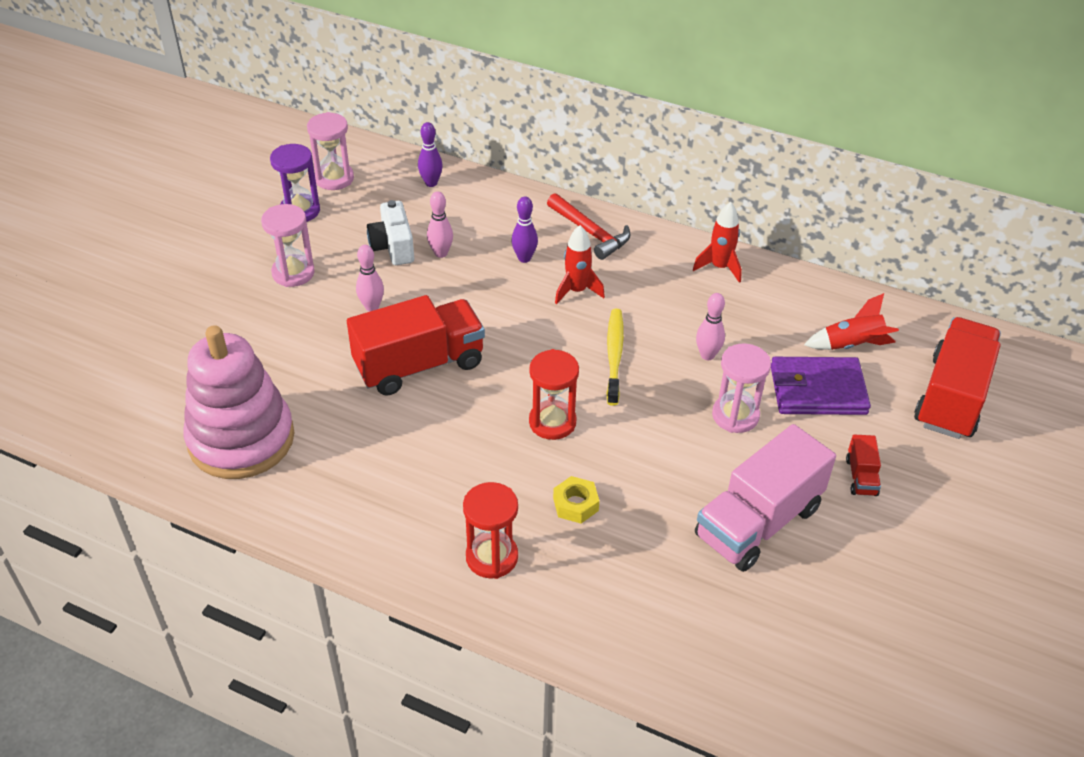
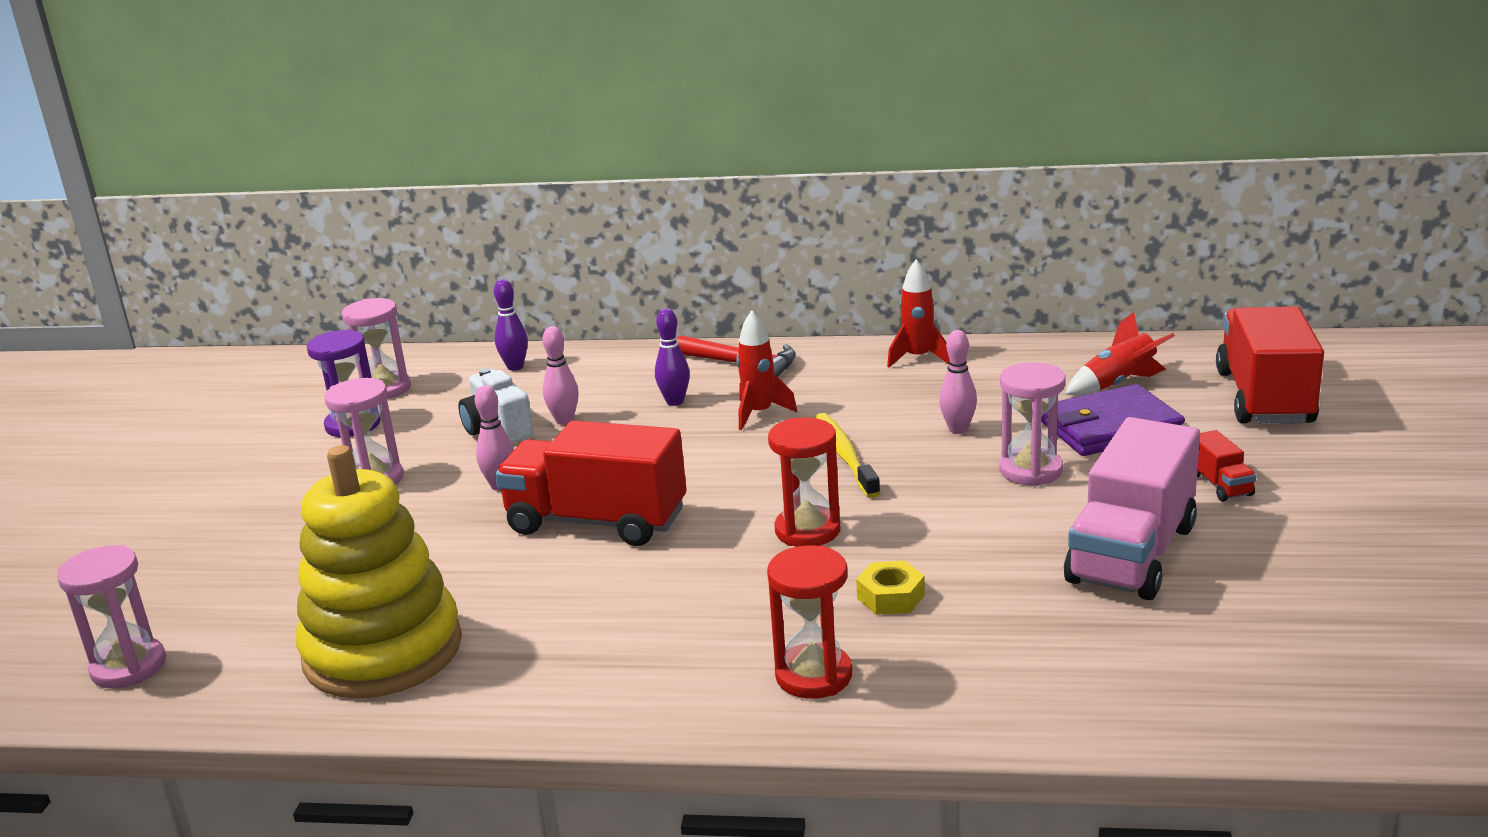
camera: 15 degrees left, 20 degrees down
(90, 399) = (129, 667): none -> pink hourglass
(241, 439) = (383, 651): pink stacking toy -> yellow stacking toy
(419, 365) = (597, 522): red truck -> red truck turned 120 degrees counterclockwise

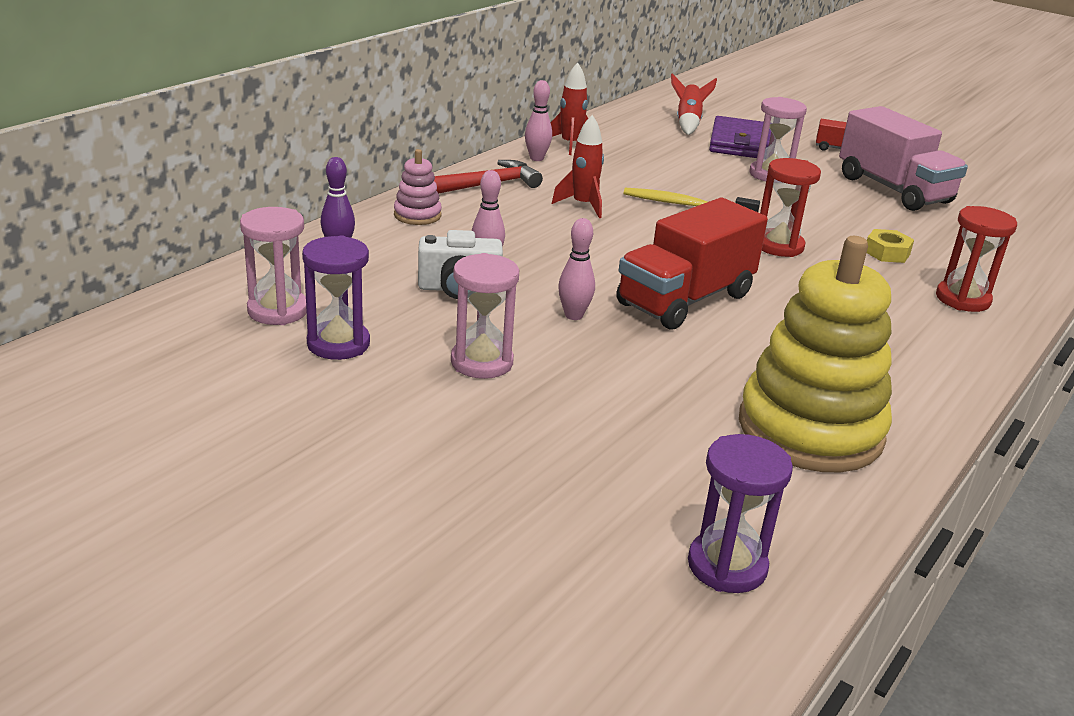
camera: 65 degrees left, 5 degrees up
(129, 667) = (727, 566): pink hourglass -> purple hourglass
(625, 365) = (417, 215): none -> pink stacking toy
(675, 402) = (517, 221): purple bowling pin -> none
(958, 429) = (692, 170): pink bowling pin -> pink bowling pin (536, 158)
(1264, 398) = (751, 108): red truck -> none

